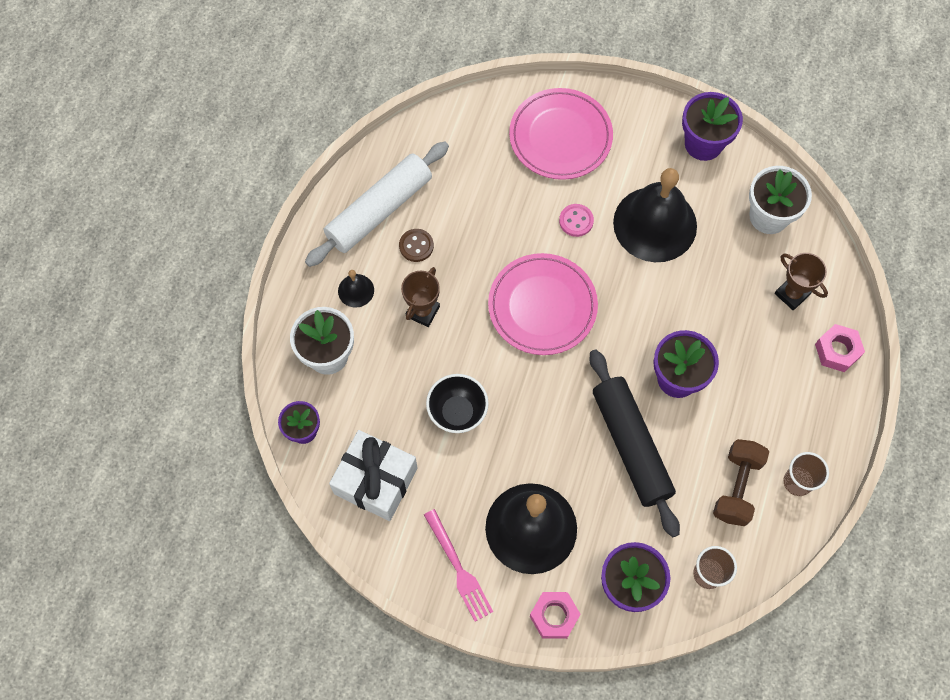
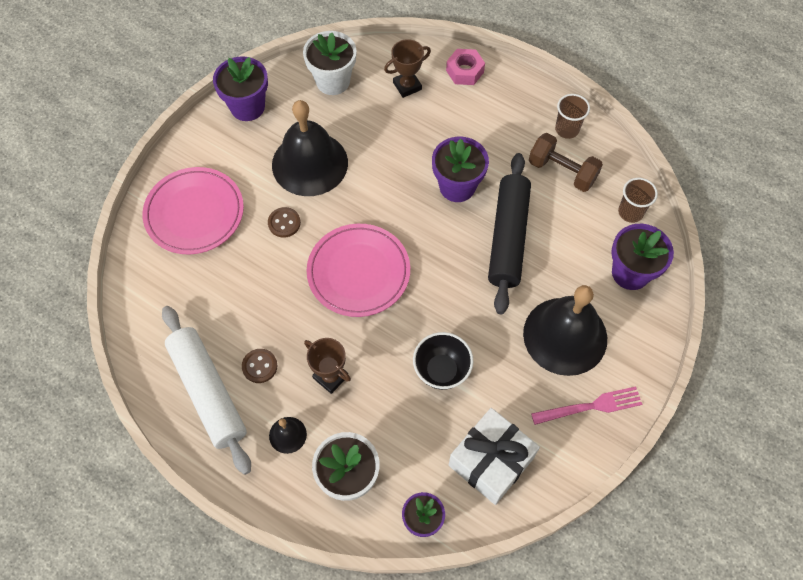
camera: 75 degrees left, 5 degrees down
(554, 616) = (647, 337): pink nut -> none
(576, 221) = (284, 223): pink button -> brown button
(630, 446) = (508, 238): black rolling pin -> black rolling pin turned 75 degrees counterclockwise

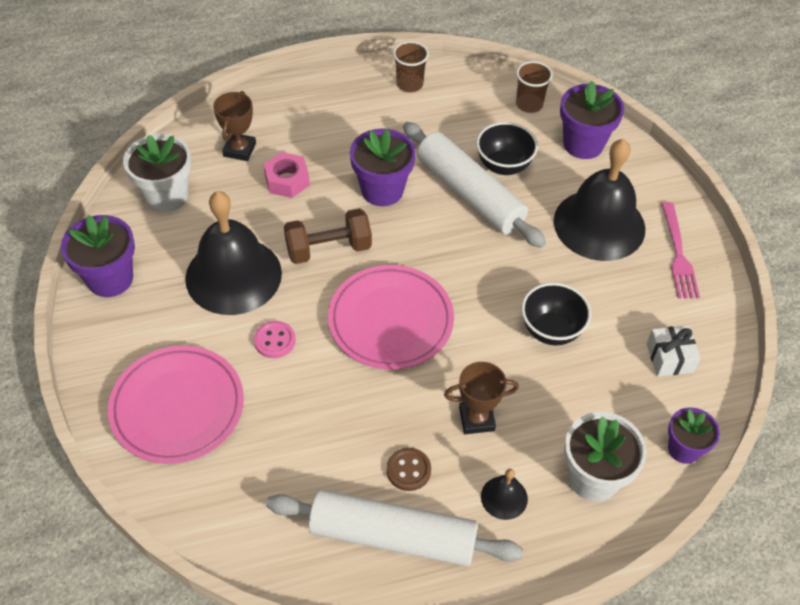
camera: 50 degrees left, 10 degrees down
(284, 223) = (274, 340): brown button -> pink button
(465, 71) = (274, 103): pink nut -> pink nut (287, 180)
(491, 461) = (669, 358): white gift -> white gift, size x0.56
(508, 238) = (470, 193): black rolling pin -> white rolling pin
(555, 239) = (503, 166): none -> black bowl
(562, 171) = (445, 116): brown dumbbell -> brown dumbbell (328, 249)
(591, 406) = (678, 254): pink fork -> pink fork turned 150 degrees clockwise

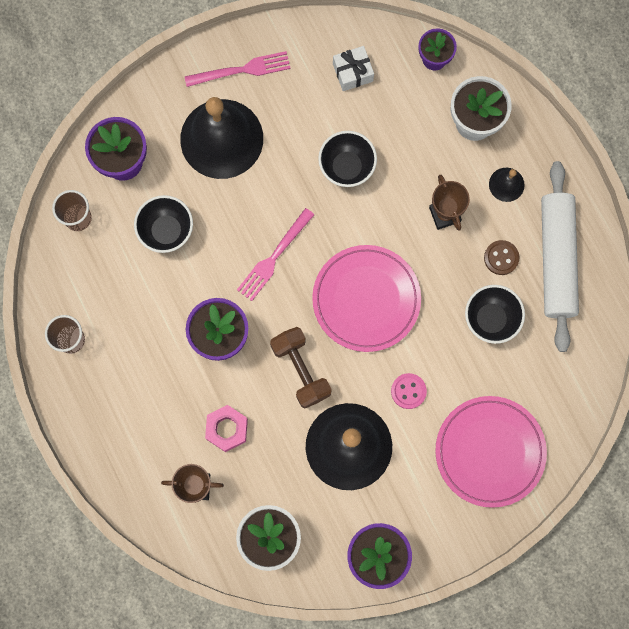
camera: 100 degrees left, 25 degrees up
(334, 442) = (490, 319): none -> black bowl
(457, 247) = (274, 257): none -> pink fork
(470, 193) = (208, 256): white rolling pin -> none

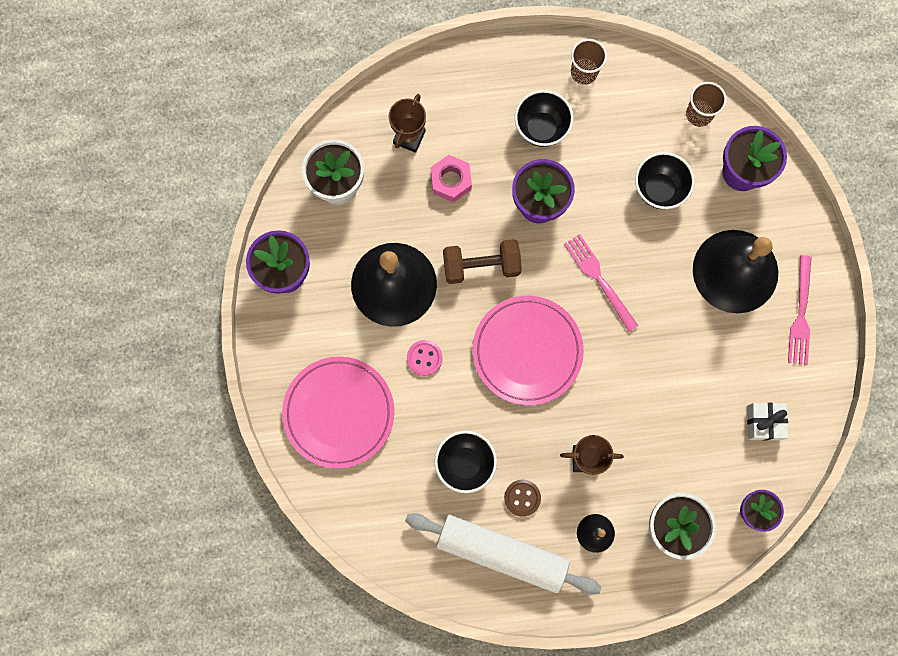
camera: 110 degrees right, 0 degrees up
(346, 167) = (666, 380): black bowl -> black bowl (541, 128)

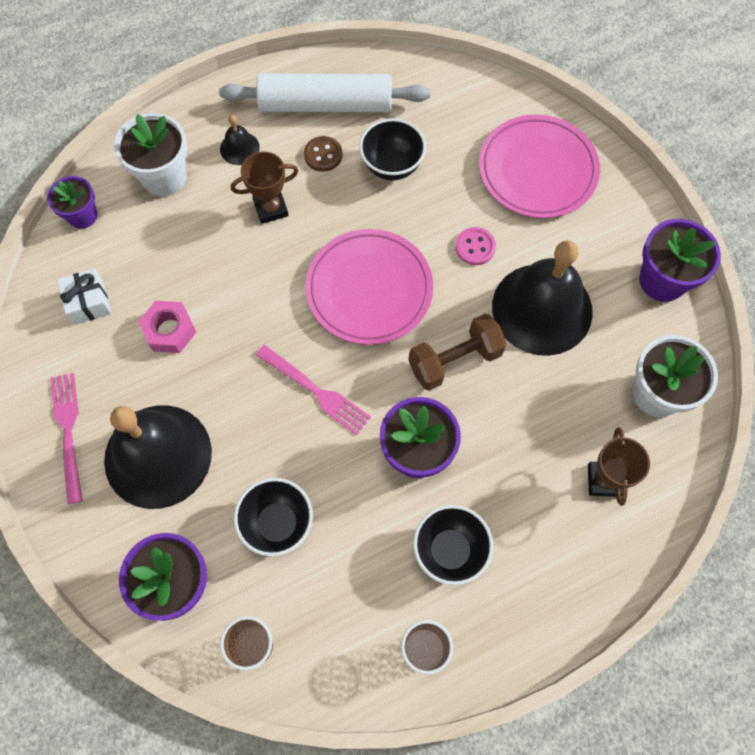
camera: 160 degrees right, 10 degrees down
(451, 181) = (531, 445): pink nut -> pink nut (169, 330)

